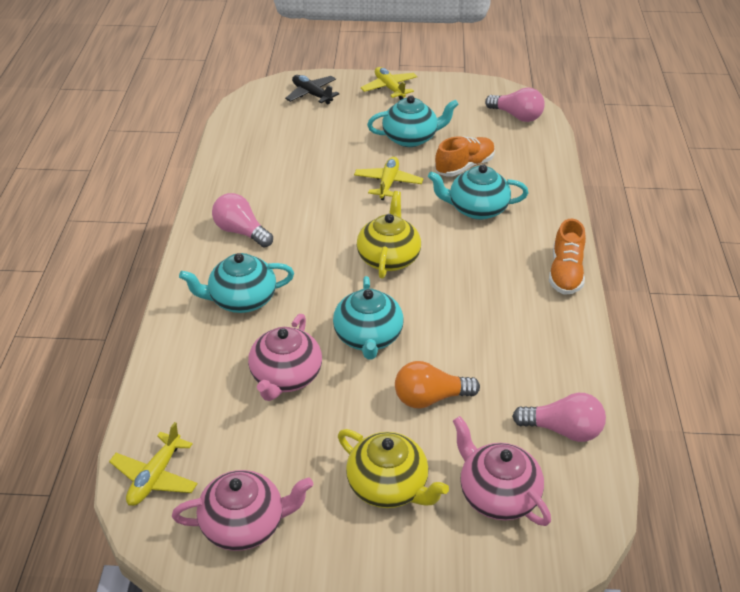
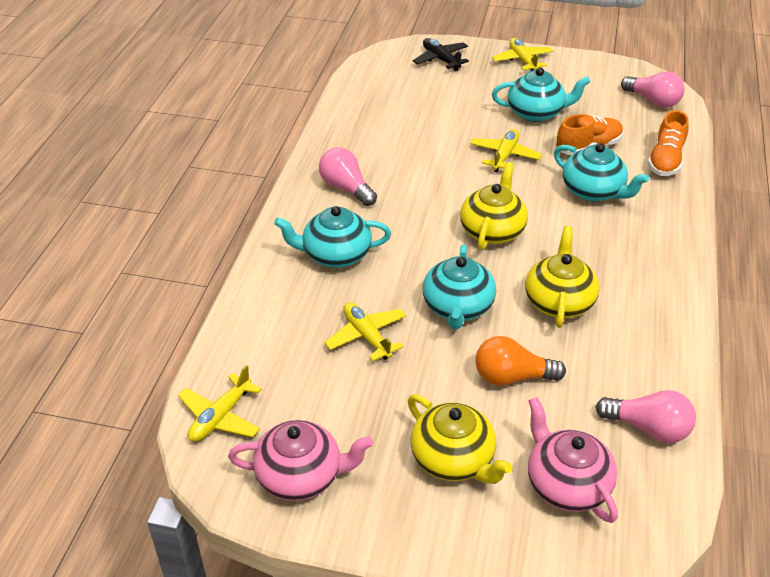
camera: 10 degrees right, 0 degrees up
(286, 377) = (366, 336): pink teapot -> yellow plane
(462, 319) = (559, 301): none -> yellow teapot
(476, 209) = (593, 191): turquoise teapot -> turquoise teapot turned 150 degrees counterclockwise
(565, 273) = (679, 267): orange shoe -> orange shoe (665, 160)

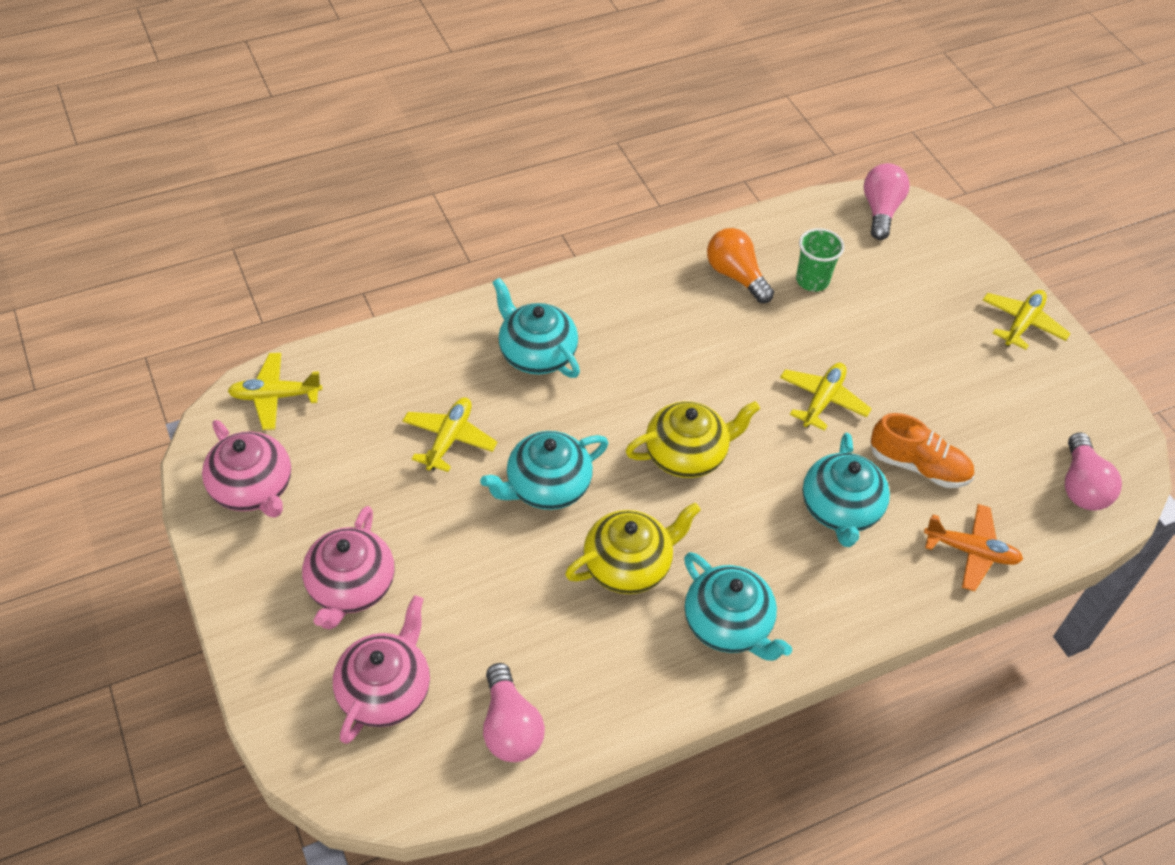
camera: 50 degrees right, 10 degrees up
(346, 188) = (639, 304): pink light bulb -> pink light bulb (880, 211)
(407, 112) = (812, 280): none -> green cup
(441, 60) = (939, 254): black plane -> none
(454, 459) = (351, 587): yellow teapot -> pink teapot
(504, 156) = (822, 400): yellow plane -> yellow plane turned 45 degrees counterclockwise
(512, 377) = (488, 578): orange light bulb -> orange light bulb (736, 275)
(536, 113) = (932, 388): turquoise teapot -> turquoise teapot (729, 624)
(665, 160) = (971, 551): orange shoe -> orange plane

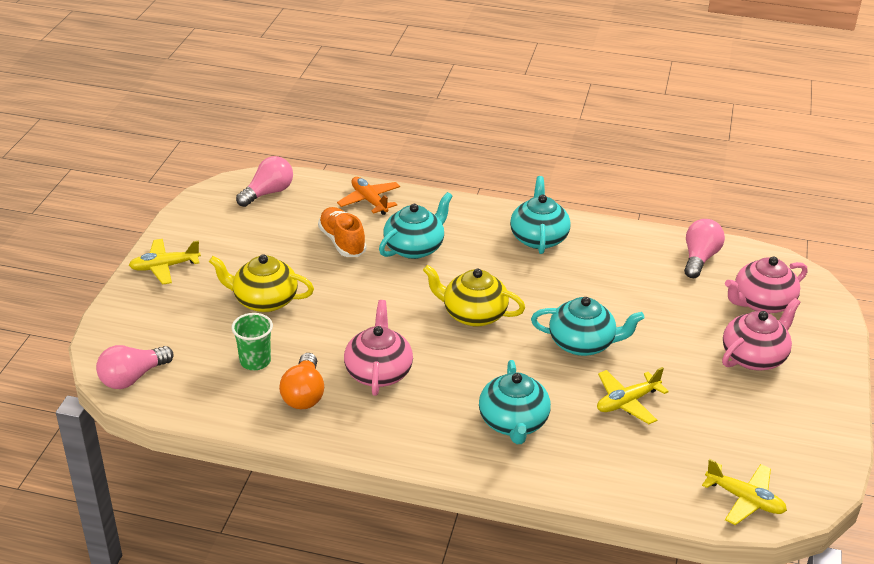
camera: 140 degrees left, 15 degrees down
(253, 488) = (795, 444): pink teapot -> pink teapot (378, 372)
(629, 565) = (568, 285): yellow teapot -> yellow teapot (264, 300)
(822, 400) = (351, 296): yellow plane -> none

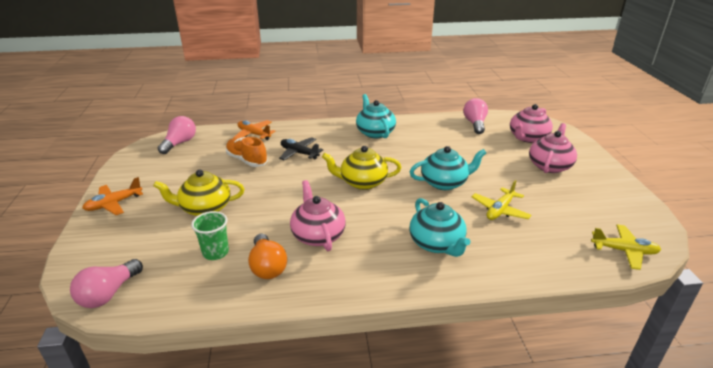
camera: 20 degrees left, 5 degrees down
(164, 267) = (114, 204): yellow plane -> orange plane
(415, 247) = (299, 153): turquoise teapot -> black plane

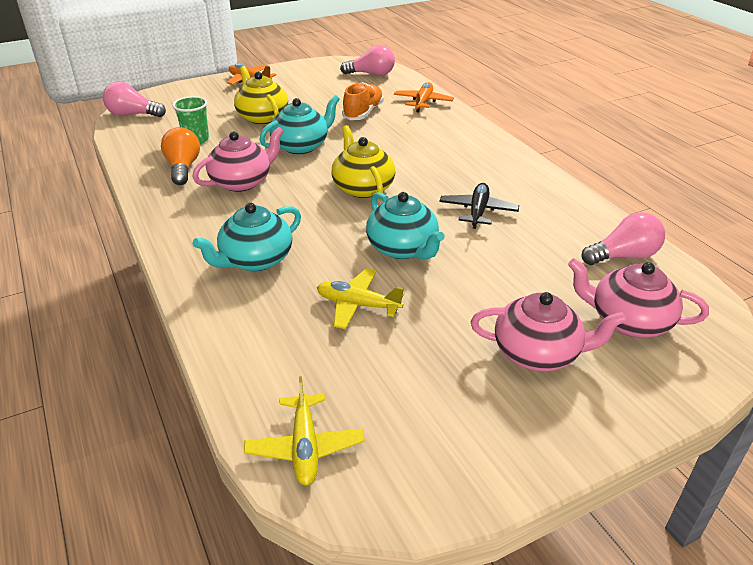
camera: 70 degrees right, 5 degrees up
(267, 266) = (183, 168): orange light bulb -> orange light bulb turned 120 degrees clockwise
(299, 153) = (401, 136): black plane -> black plane (478, 211)
(375, 132) = (501, 173): turquoise teapot -> turquoise teapot (301, 146)

